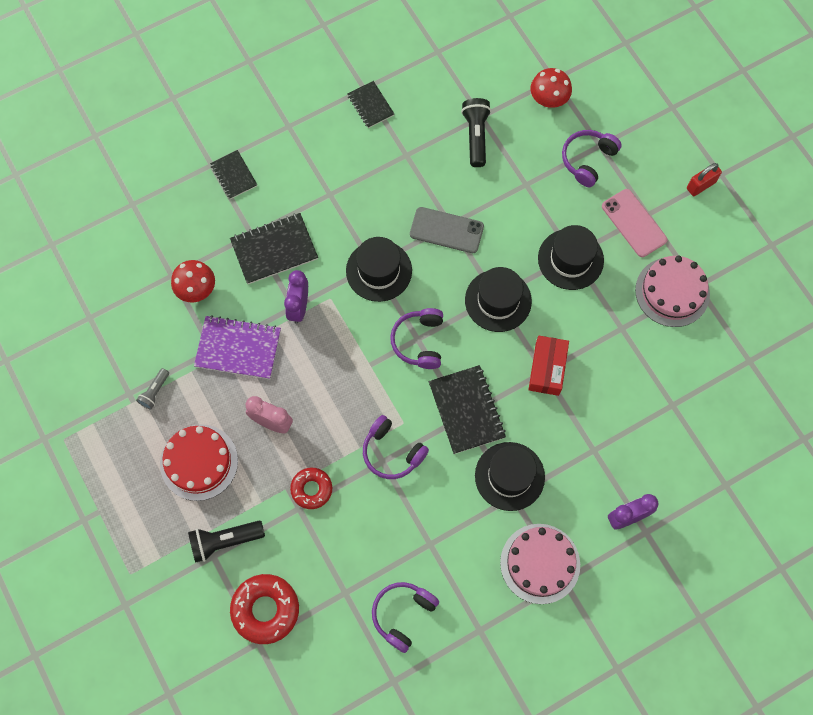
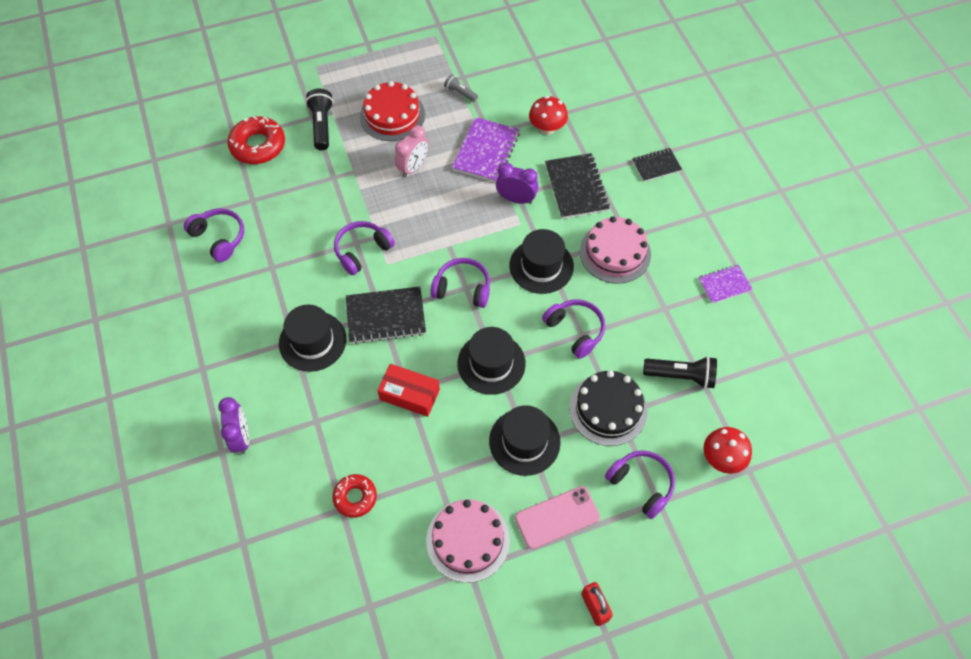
camera: 100 degrees right, 10 degrees down
(311, 489) = (347, 188): red donut -> red donut (355, 497)
(370, 105) = (724, 285): black notebook -> purple notebook
(446, 230) = (575, 330): grey phone -> purple headphones
(522, 193) = (608, 409): none -> black cake
(540, 563) = (224, 351): pink cake -> pink cake (615, 253)

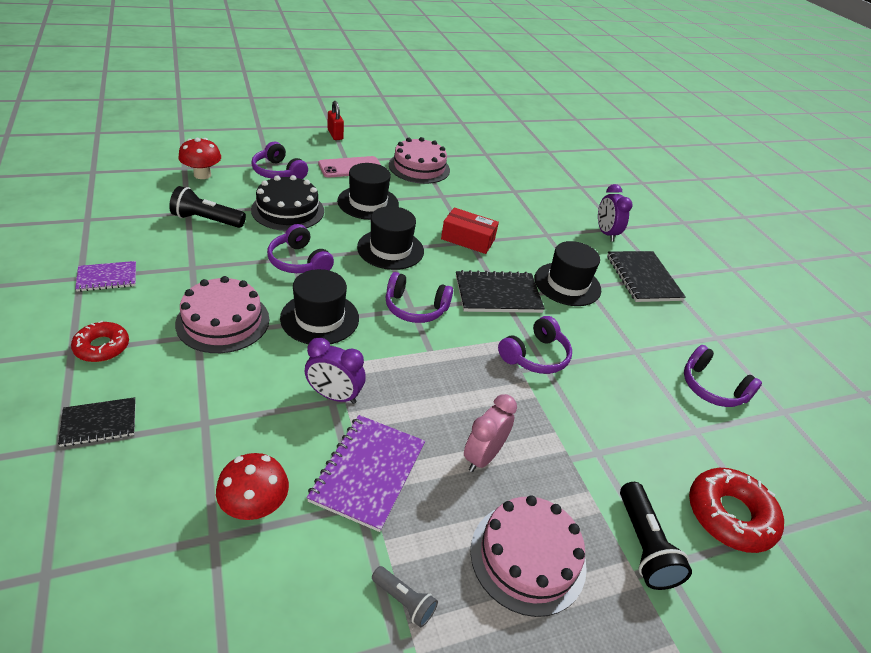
camera: 175 degrees right, 20 degrees down
(355, 497) = (505, 194): red donut -> red donut (102, 347)
(392, 115) = (528, 557): red cake -> pink cake
(576, 187) = (242, 403): black notebook -> black notebook (643, 278)

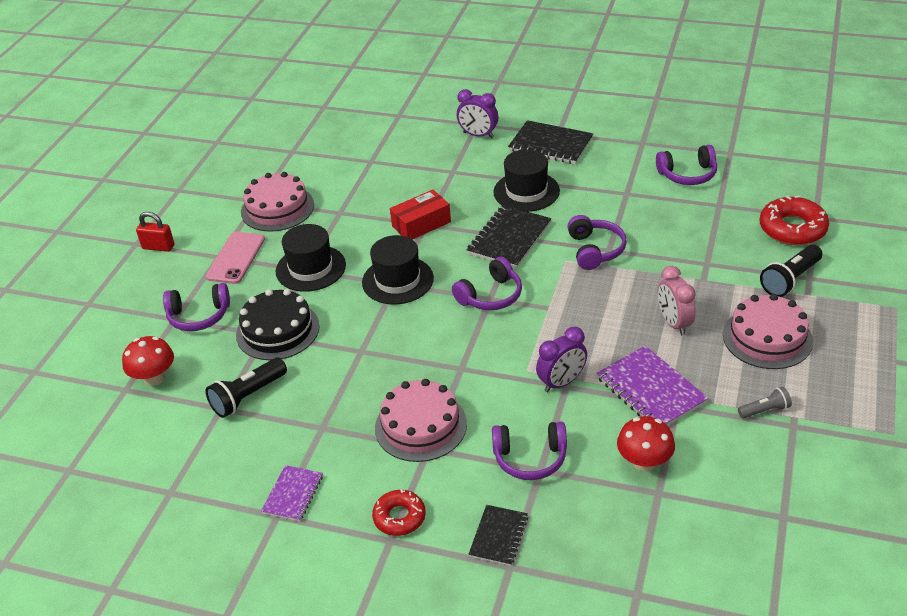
camera: 45 degrees left, 0 degrees up
(299, 261) = (370, 349): purple headphones -> purple headphones (530, 458)
(320, 318) = (461, 361): black hat -> none
(643, 545) = (790, 280): black flashlight -> black flashlight turned 105 degrees clockwise

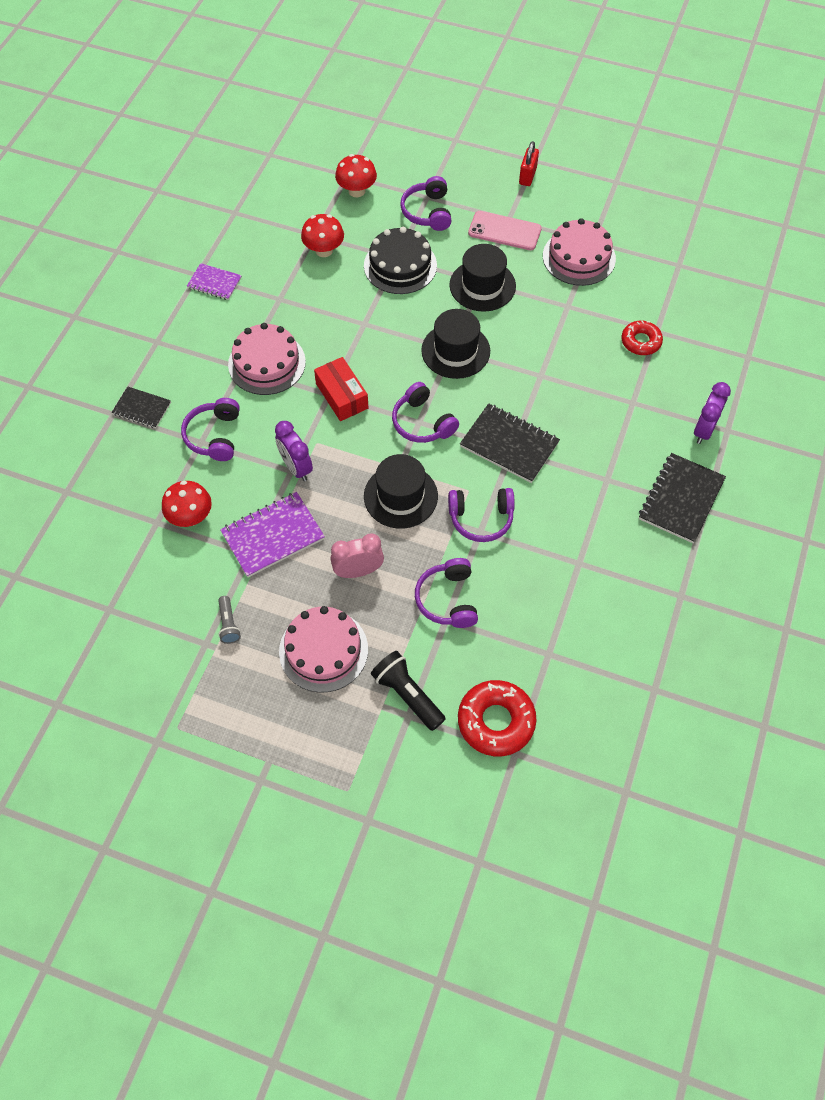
camera: 90 degrees right, 20 degrees up
(248, 396) = (324, 250): black flashlight -> red mushroom
(399, 517) = (176, 347): red donut -> red donut (641, 341)
(421, 224) = (541, 371): red box -> red box (342, 396)
(526, 191) = (590, 467): black hat -> black hat (400, 496)
(688, 174) = (611, 632): purple headphones -> purple headphones (448, 599)

